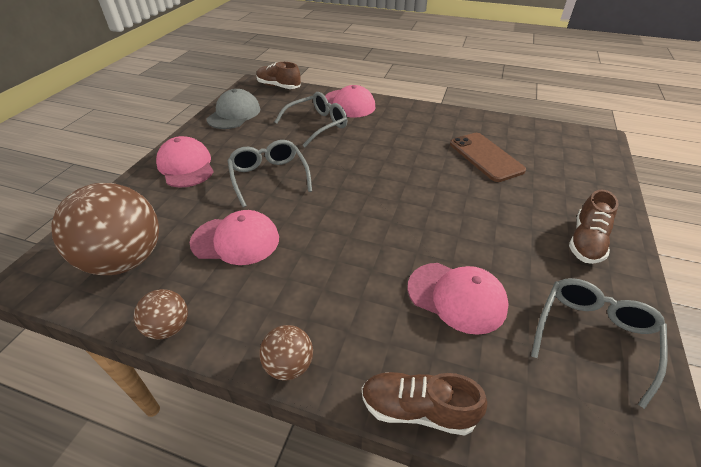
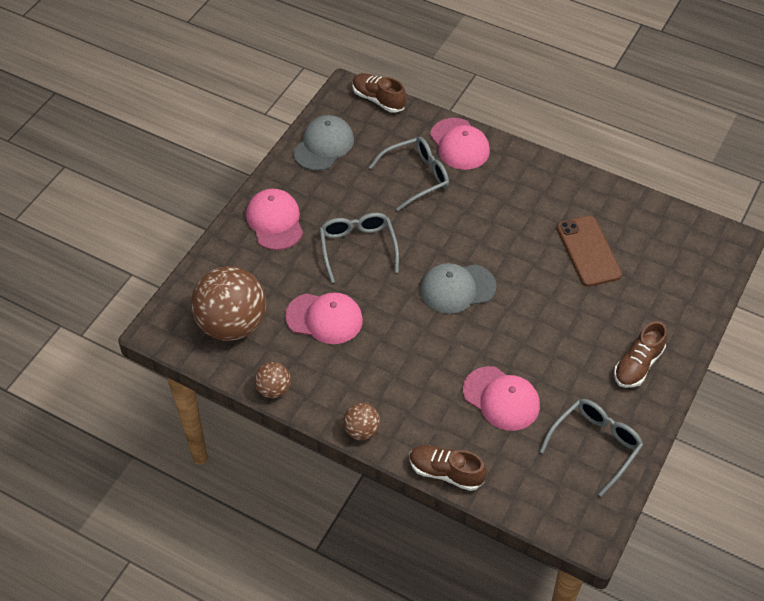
camera: 10 degrees right, 10 degrees up
(374, 197) = (457, 288): none -> grey cap

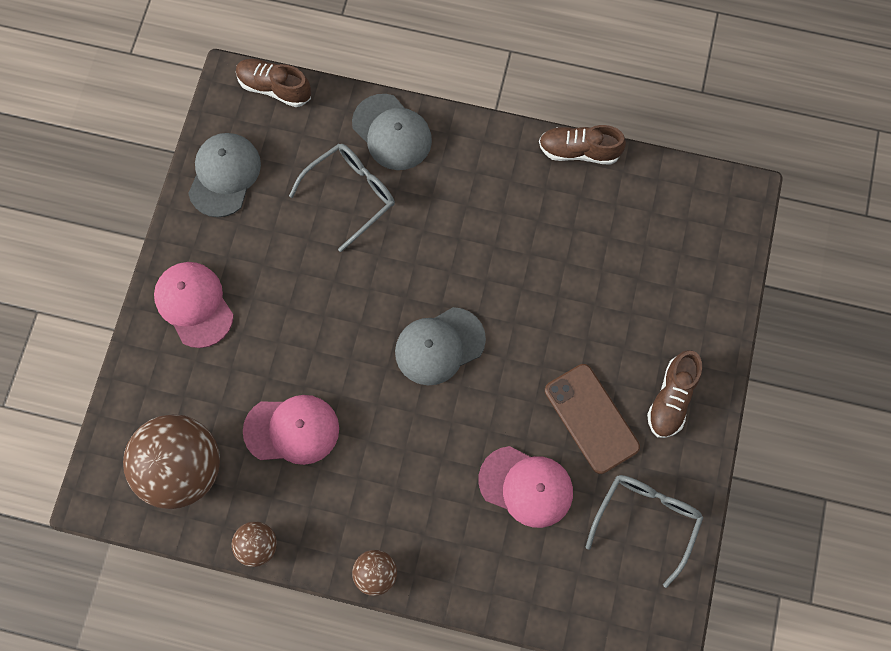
camera: 15 degrees left, 20 degrees up
(358, 247) = (306, 317): grey glasses -> none
(446, 472) = (486, 603): brown shoe -> brown shoe (579, 151)
(459, 144) = (392, 132): pink cap -> grey cap
(588, 251) = (581, 253): brown phone -> brown phone (591, 418)

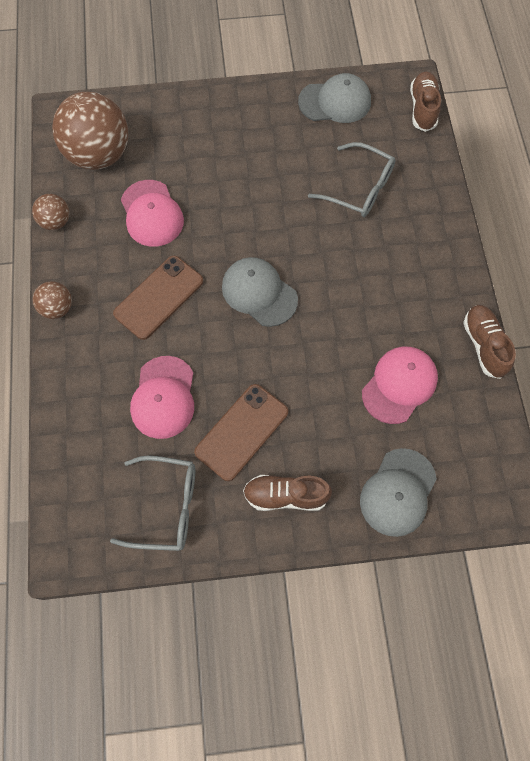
camera: 70 degrees right, 5 degrees down
(194, 304) = (225, 119): pink cap -> pink cap (399, 385)
(392, 132) = (427, 199): grey cap -> grey cap (398, 492)
(404, 455) = (159, 297): none -> brown phone

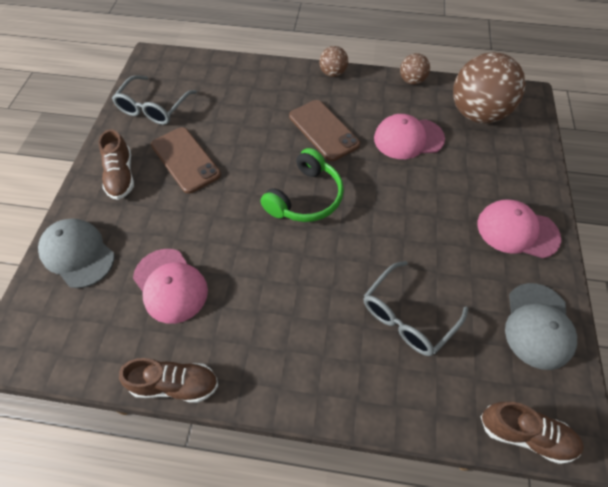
camera: 105 degrees right, 10 degrees down
(163, 397) = (236, 119): pink cap -> pink cap (517, 231)
(259, 293) = (306, 197): grey cap -> green headphones
(285, 495) = (121, 176): brown shoe -> brown shoe turned 150 degrees clockwise

